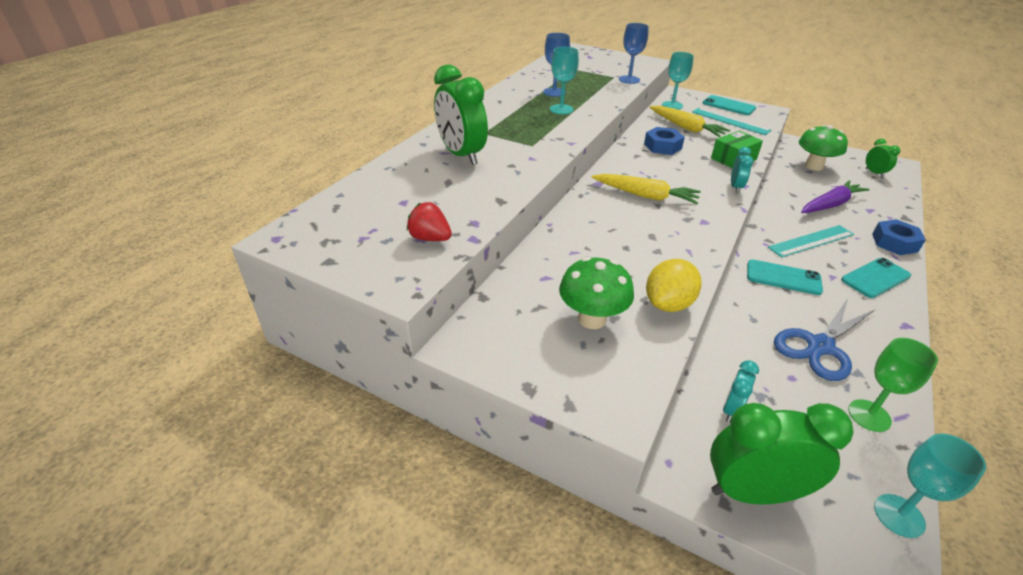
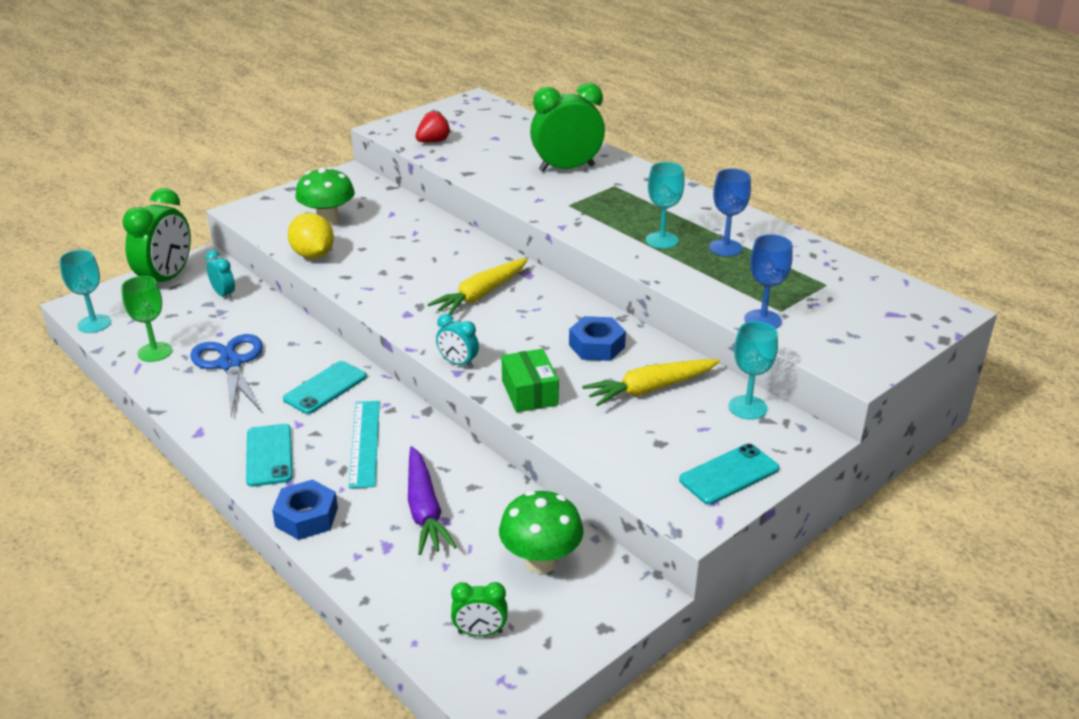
camera: 110 degrees right, 5 degrees down
(730, 121) = (659, 446): turquoise ruler -> none

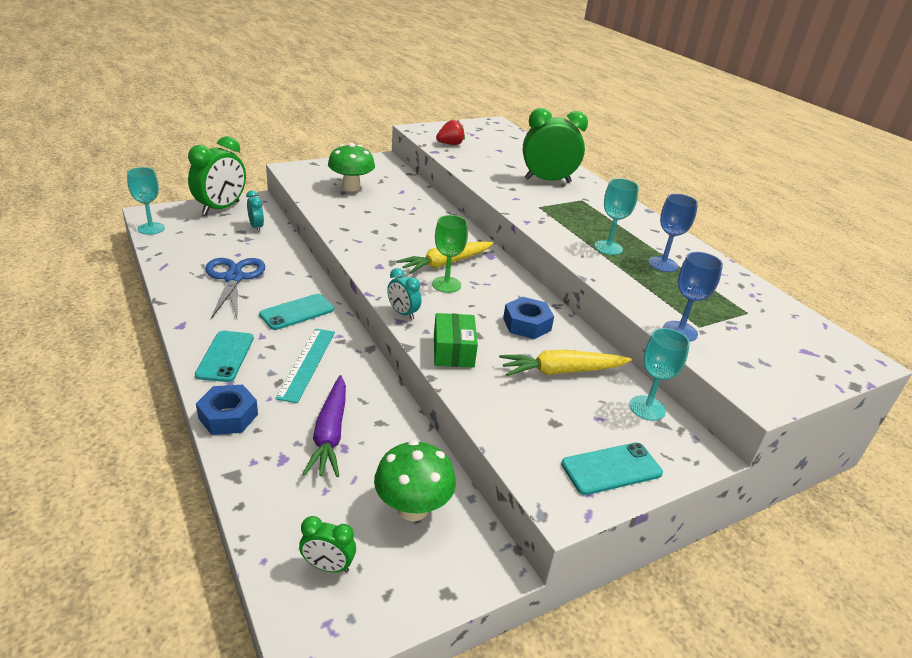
camera: 10 degrees right, 0 degrees up
(155, 352) = (183, 257): green goblet -> green goblet (446, 284)
(313, 255) = (327, 209): yellow lemon -> none

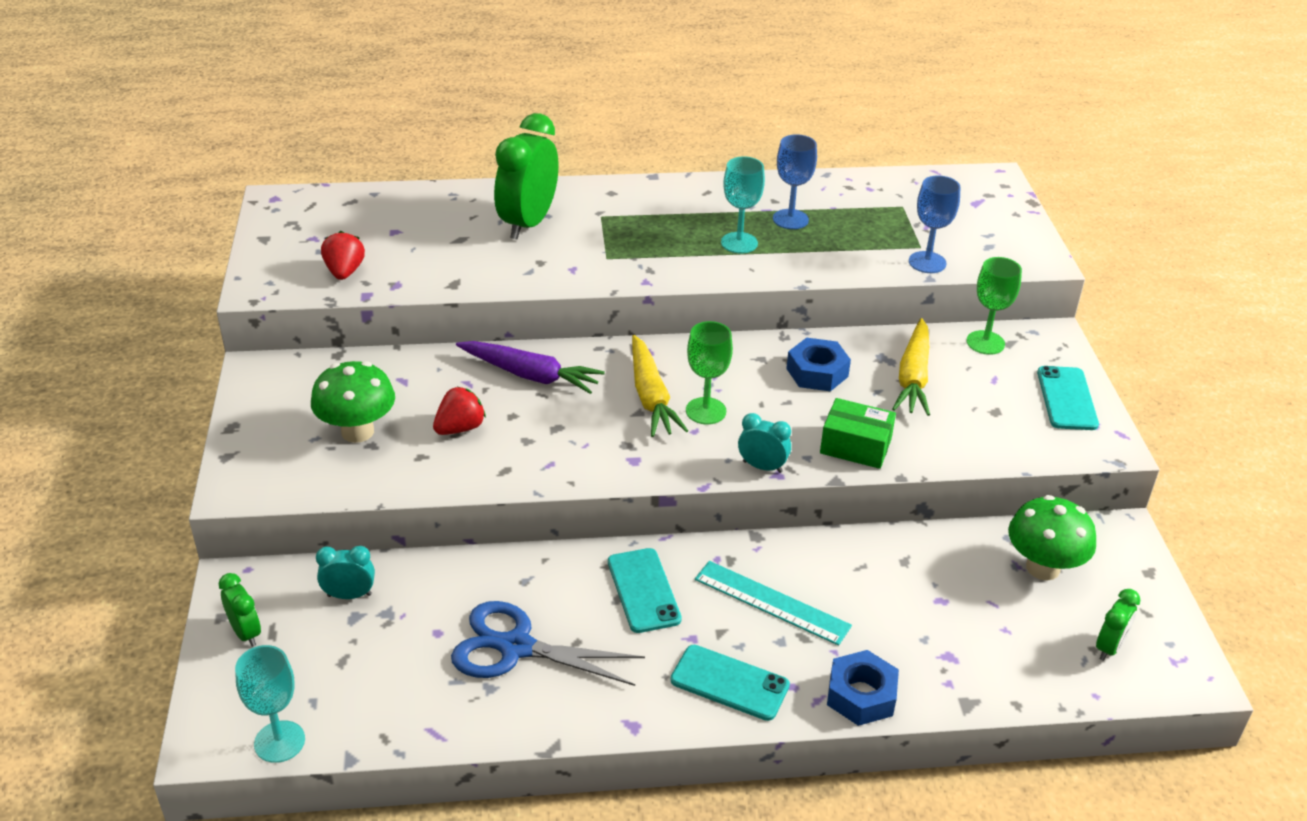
camera: 65 degrees left, 5 degrees up
(221, 208) = (245, 633): green clock -> green clock, size x0.50
(330, 434) = (915, 607): purple carrot -> purple carrot (530, 375)
(372, 211) = (460, 428): none -> red strawberry
(403, 313) = (762, 467): turquoise clock -> turquoise clock turned 135 degrees counterclockwise
(647, 408) = (985, 342): turquoise goblet -> green goblet

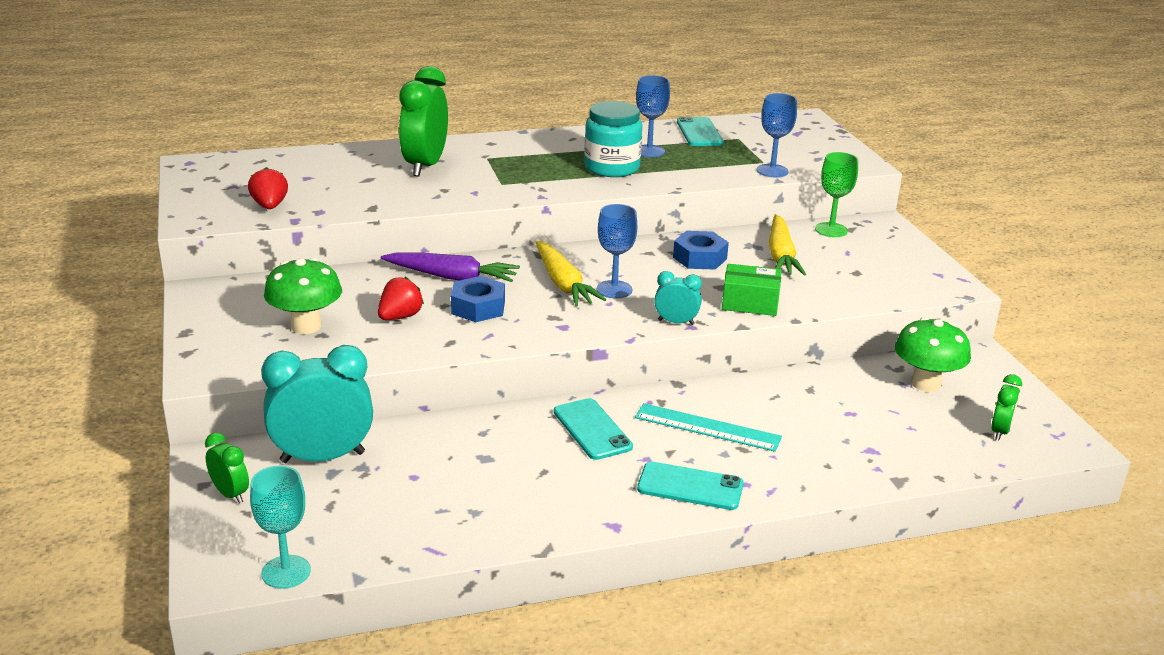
camera: 10 degrees left, 10 degrees down
(349, 595) = (322, 457): turquoise clock -> turquoise clock, size x2.02
(516, 647) = (490, 480): blue scissors -> none
(706, 411) = (614, 289): green goblet -> blue goblet
(739, 243) = (612, 168): turquoise goblet -> turquoise jar
(861, 695) = (806, 484): blue nut -> blue nut (478, 307)
(1067, 398) = (910, 260): turquoise phone -> turquoise phone (699, 132)

